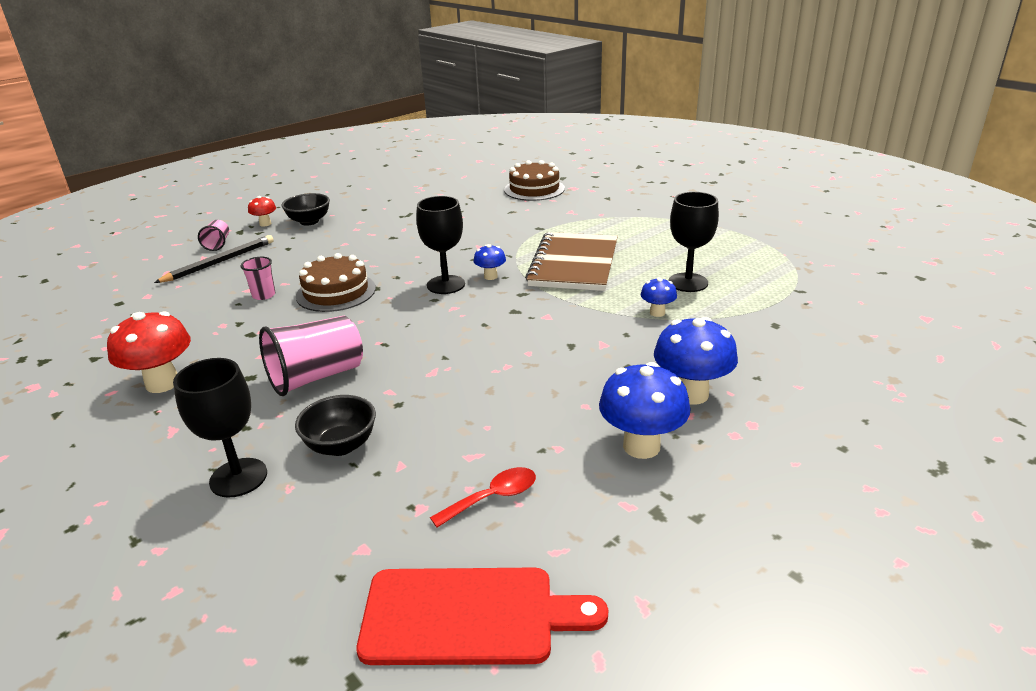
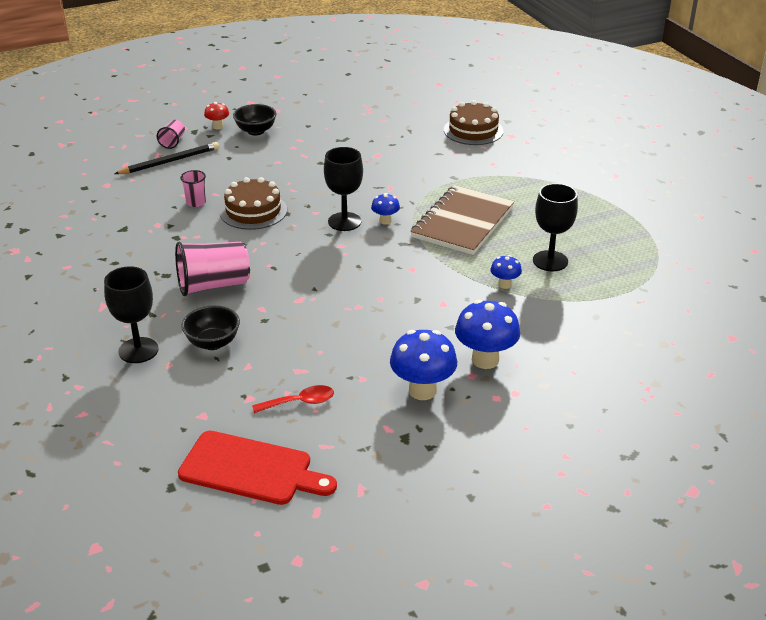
camera: 15 degrees right, 5 degrees up
(162, 383) = (103, 267): red mushroom -> none

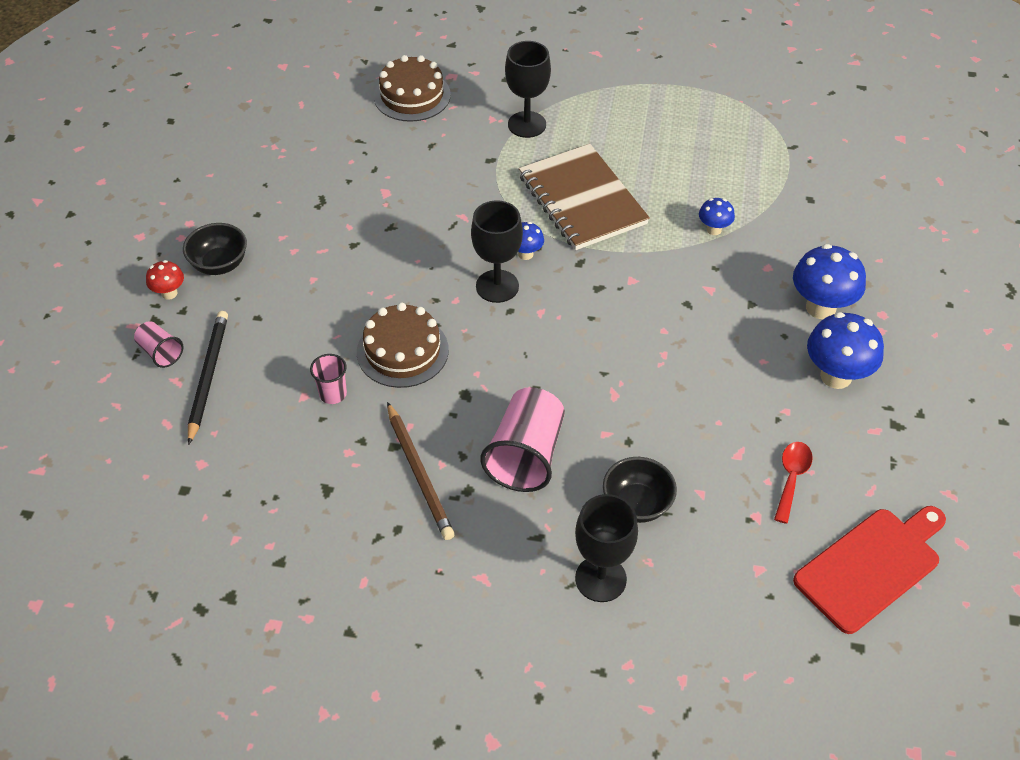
camera: 55 degrees left, 15 degrees up
(163, 253) = (419, 473): none -> brown pencil
(550, 261) = (701, 178): black goblet -> black goblet (527, 124)

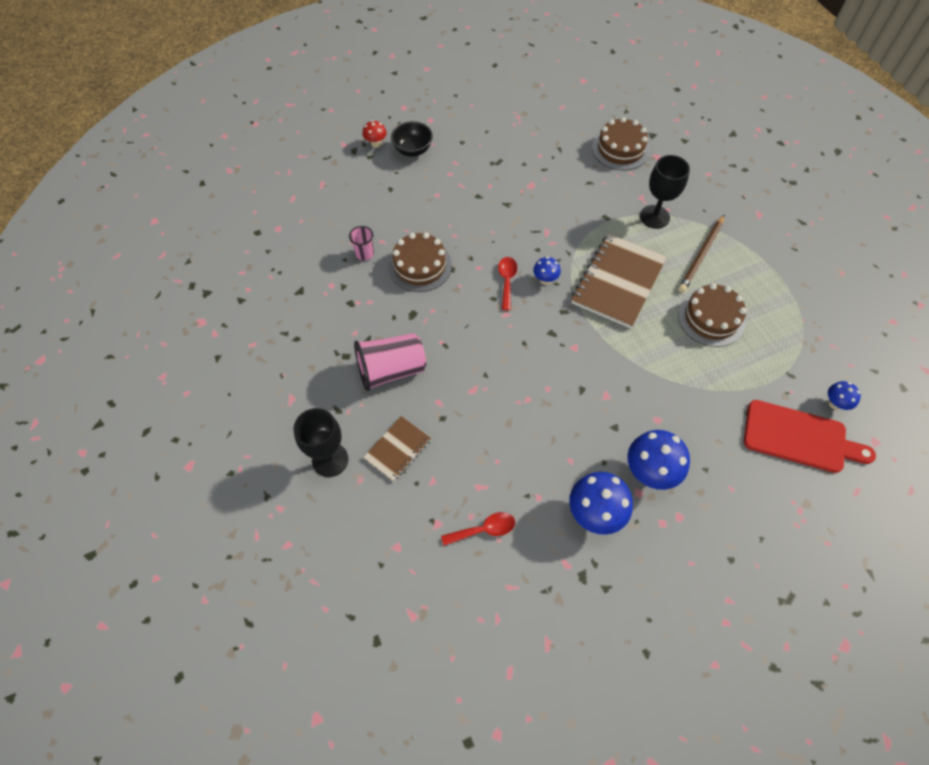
camera: 55 degrees right, 10 degrees up
(160, 352) = (335, 166): pink cup -> none
(208, 376) = (334, 194): black pencil -> none
(419, 473) = (340, 326): brown pencil -> brown pencil (701, 255)
(497, 286) = (507, 281): black goblet -> red spoon
(637, 504) = (397, 449): black bowl -> brown notebook
(686, 159) = (711, 318): none -> brown cake
(714, 229) = (662, 369): blue mushroom -> blue mushroom (834, 403)
(871, 566) = (447, 618): red cutting board -> red cutting board (799, 438)

